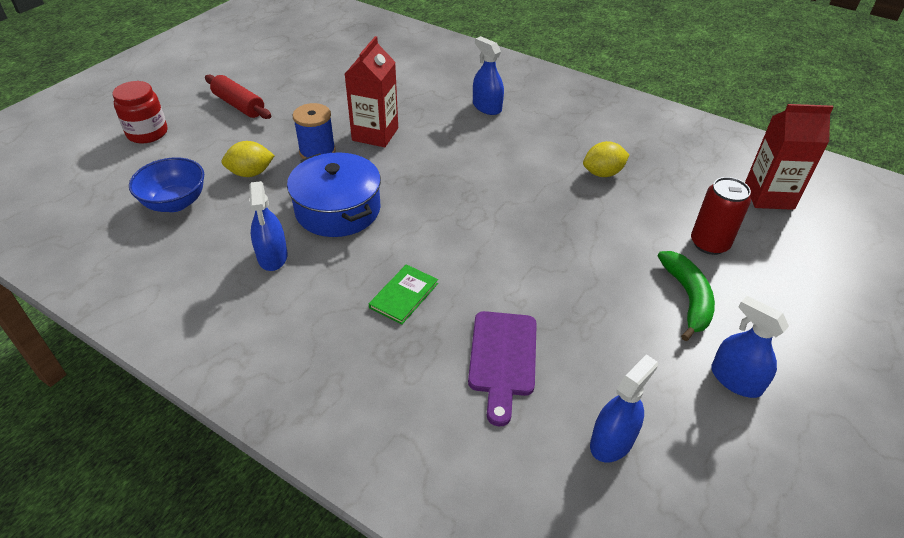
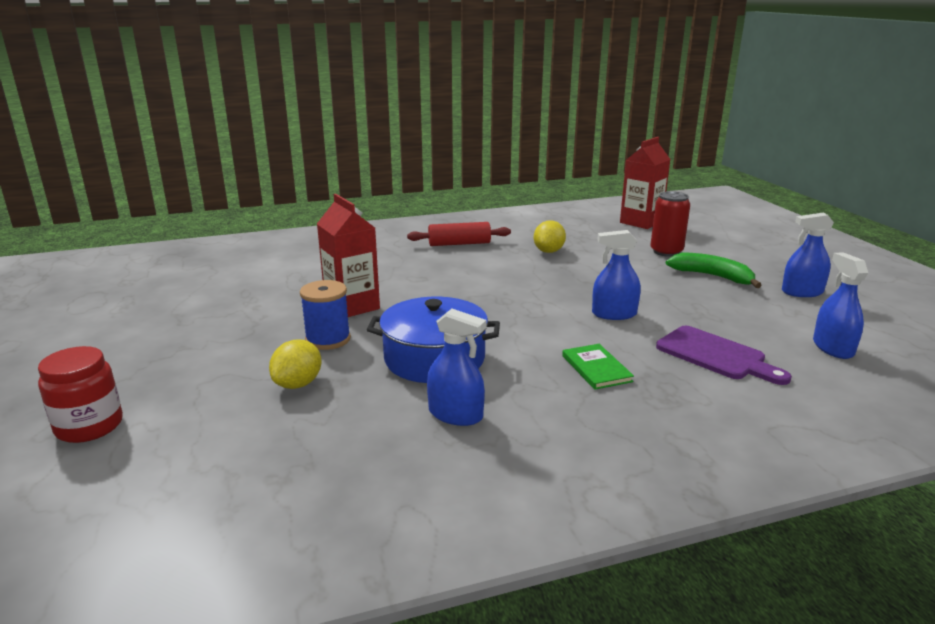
camera: 50 degrees left, 20 degrees down
(175, 203) = (268, 447): blue bowl -> none
(239, 105) = (162, 353): red rolling pin -> red rolling pin (459, 244)
(487, 107) = (400, 255): blue spray bottle -> blue spray bottle (614, 314)

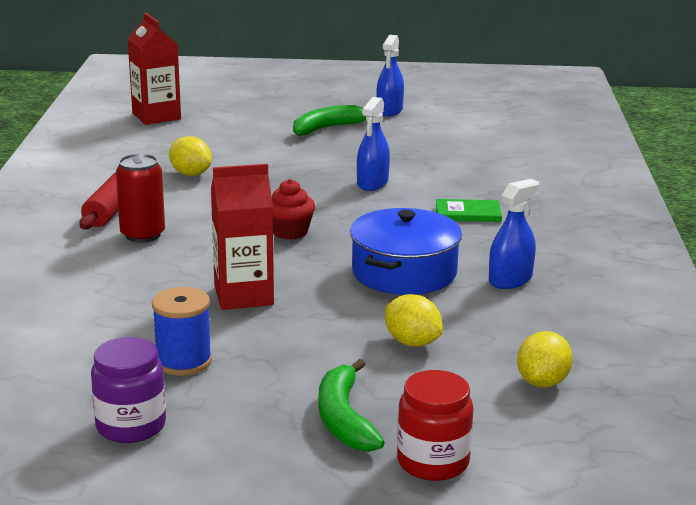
camera: 70 degrees left, 0 degrees up
(153, 310) = (131, 426): none -> purple jar
(162, 377) = (344, 418): none -> green banana
(236, 464) = (542, 382): none -> yellow lemon
(328, 339) = (321, 318): blue spool -> blue spool (183, 361)
(476, 301) = (290, 232): none -> red cupcake
(666, 252) = (251, 128): red can -> red can (142, 235)
(715, 355) = (474, 169): purple cutting board -> none
(833, 348) = (489, 132): blue spray bottle -> none

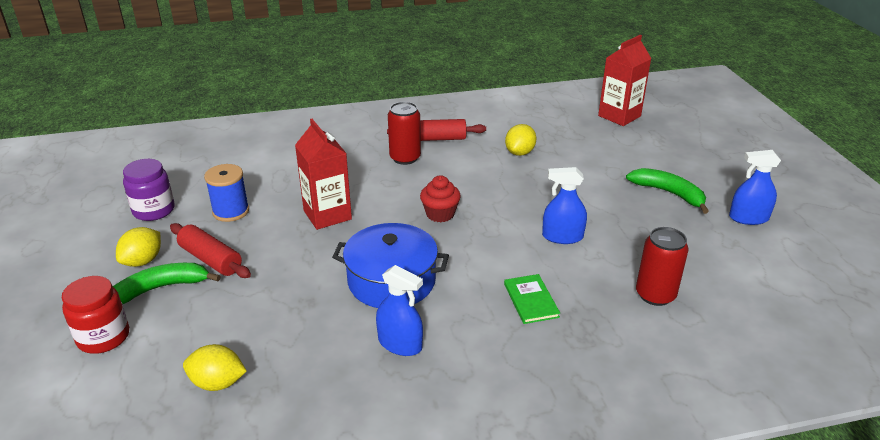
camera: 75 degrees right, 10 degrees up
(297, 380) = (210, 259): none -> red rolling pin
(412, 342) = (273, 303): yellow lemon -> yellow lemon (143, 261)
(482, 165) = (655, 295): none -> red can

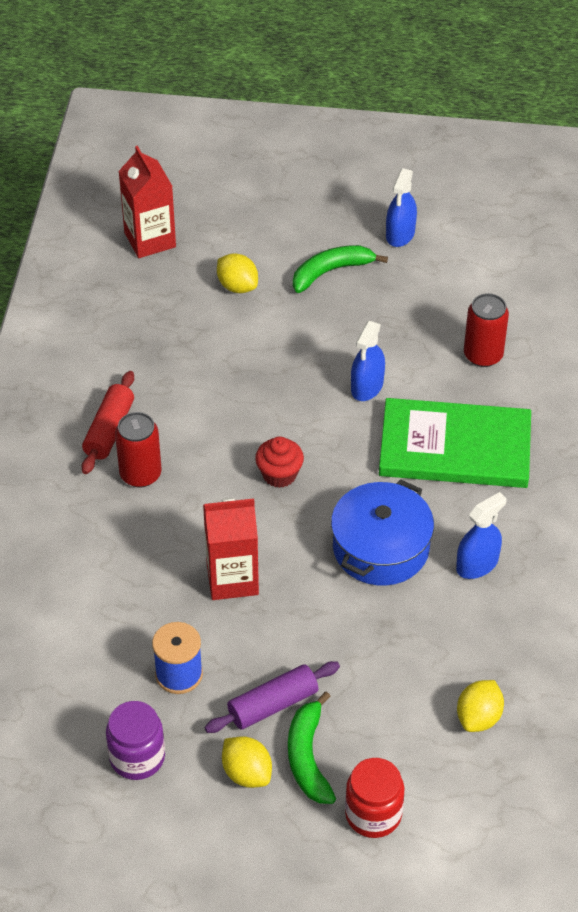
camera: 70 degrees left, 15 degrees up
(210, 259) = (273, 705): red rolling pin -> purple rolling pin
(519, 153) = (186, 362): yellow lemon -> yellow lemon (237, 286)
(531, 300) = (455, 447): green book -> green book, size x2.36

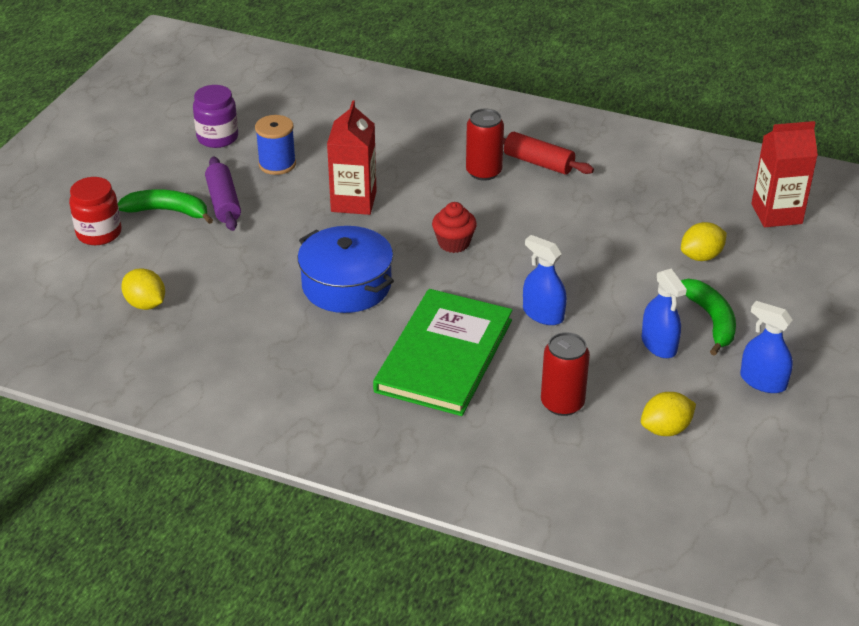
camera: 105 degrees right, 10 degrees down
(247, 773) = (173, 182): yellow lemon -> yellow lemon (665, 429)
(477, 564) = (300, 338): blue spray bottle -> blue spray bottle (659, 344)

